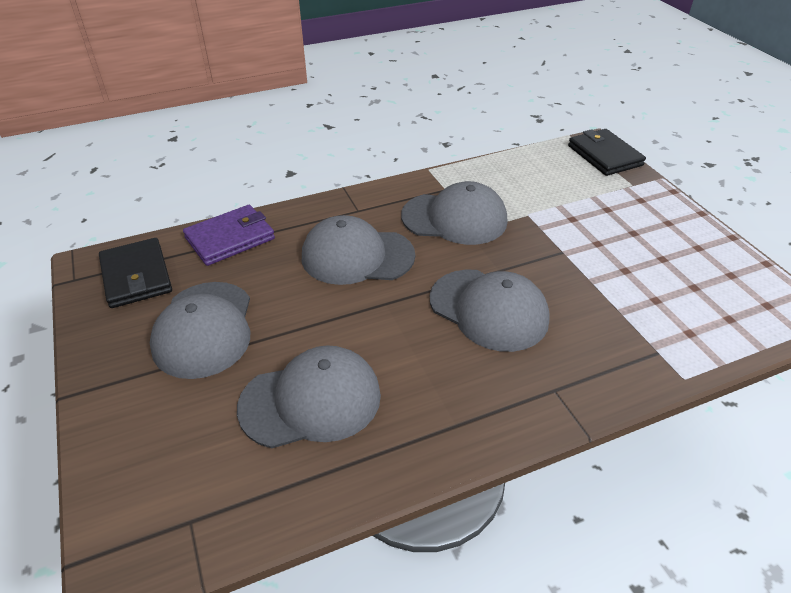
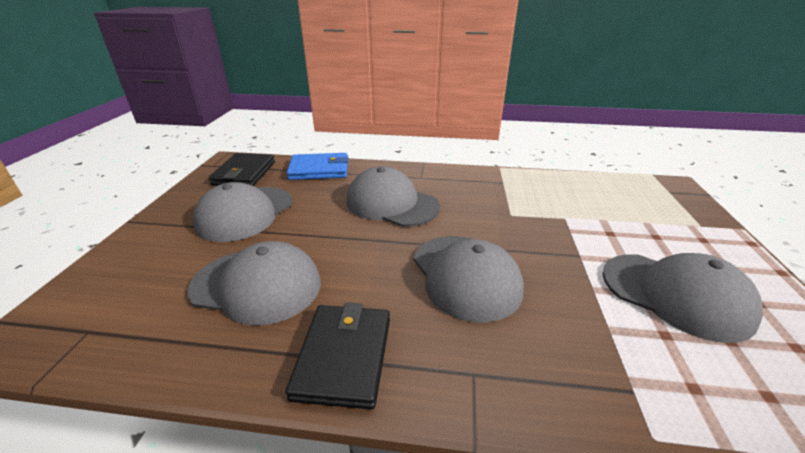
camera: 30 degrees right, 10 degrees down
(230, 238) = (319, 170): purple wallet -> blue wallet
(454, 218) = (493, 202): grey cap -> grey cap (675, 295)
(604, 155) = (681, 196): black wallet -> black wallet (344, 356)

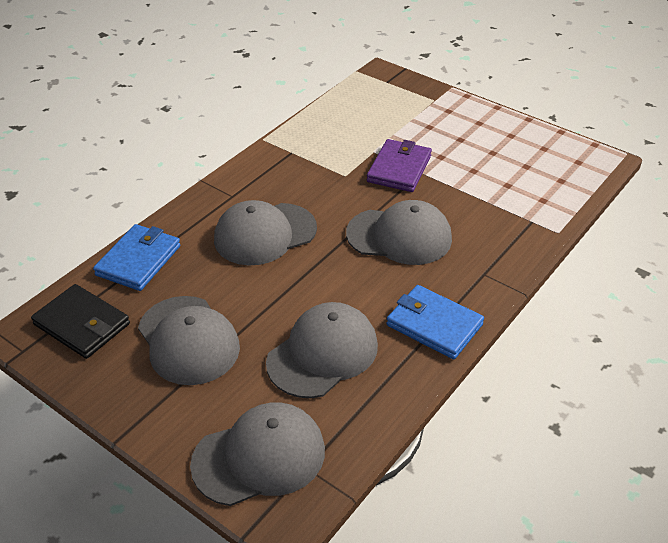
camera: 60 degrees left, 10 degrees up
(344, 356) = (434, 325): black wallet -> blue wallet
(564, 240) = (399, 169): none -> purple wallet
(675, 295) = (483, 159): grey cap -> grey cap (259, 457)

